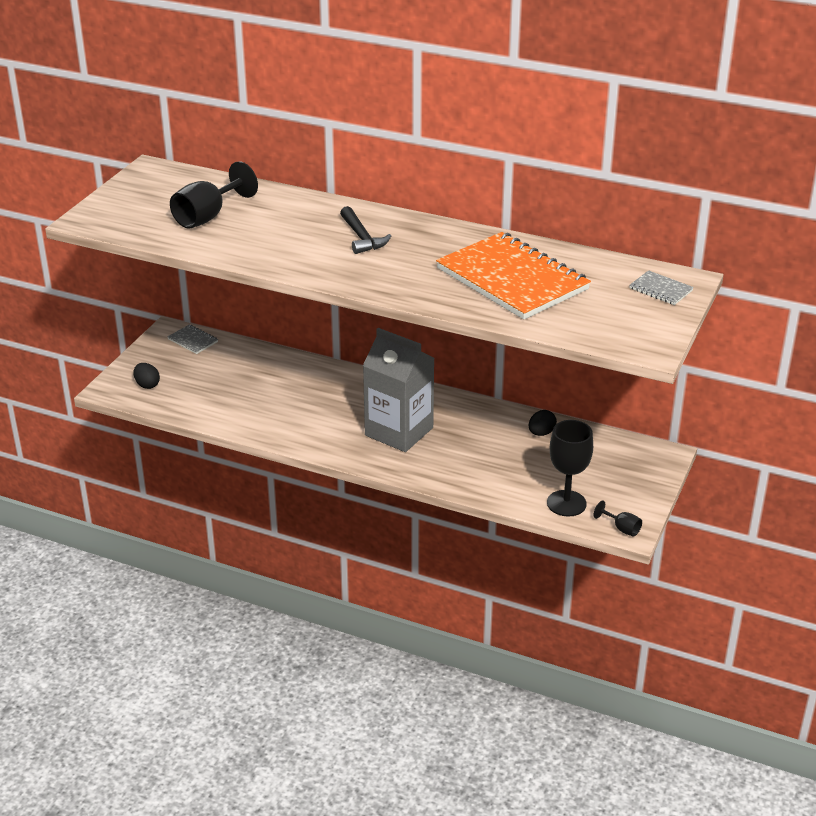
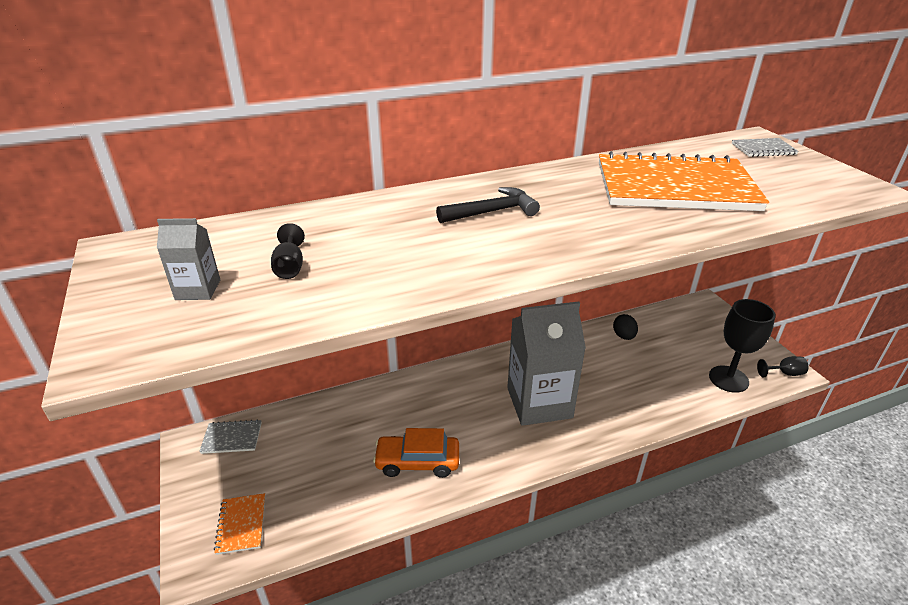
camera: 45 degrees left, 0 degrees up
(147, 385) = (241, 524): black egg -> orange notebook
(154, 208) = (198, 290): none -> grey carton
(207, 216) = (290, 267): black goblet -> black goblet, size x0.49
(273, 414) = (417, 462): none -> orange car
(362, 238) = (492, 212): black hammer -> black hammer turned 45 degrees counterclockwise

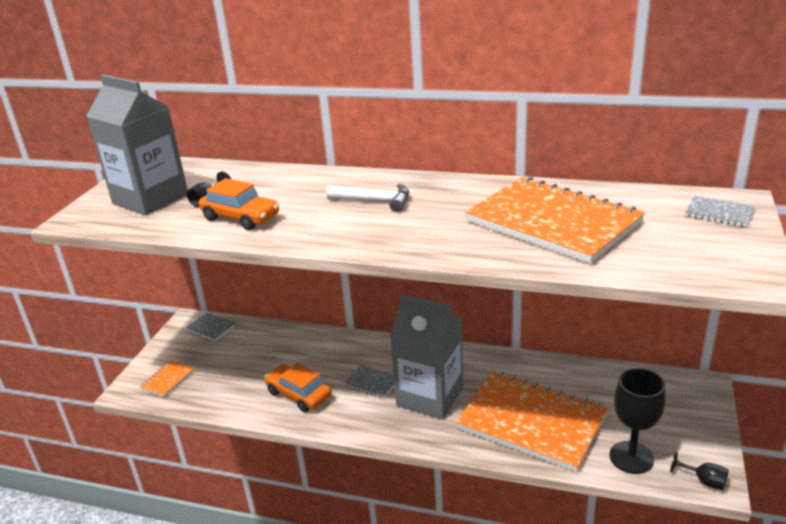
camera: 40 degrees right, 5 degrees down
(198, 290) = (150, 199): grey carton -> grey carton, size x2.33
(370, 273) = (241, 217): none -> orange car
(475, 414) = (372, 383): none -> grey notebook
(492, 212) = (375, 201): black hammer -> white hammer
(623, 336) = (572, 379): black egg -> none
(637, 385) = (531, 422): none -> orange notebook

